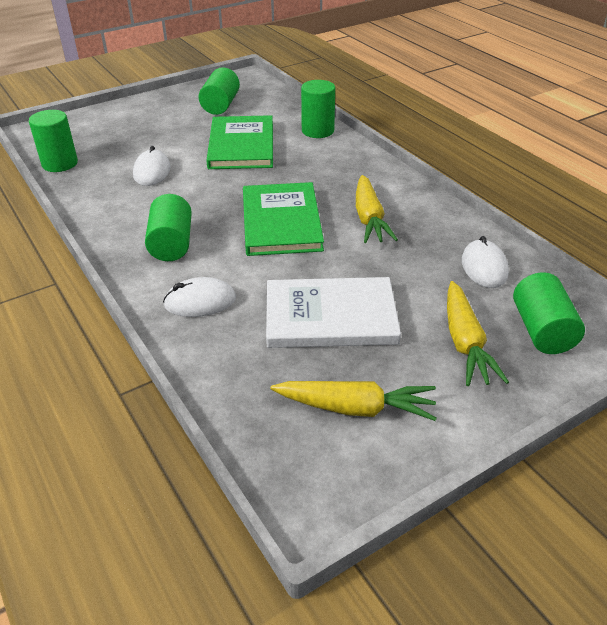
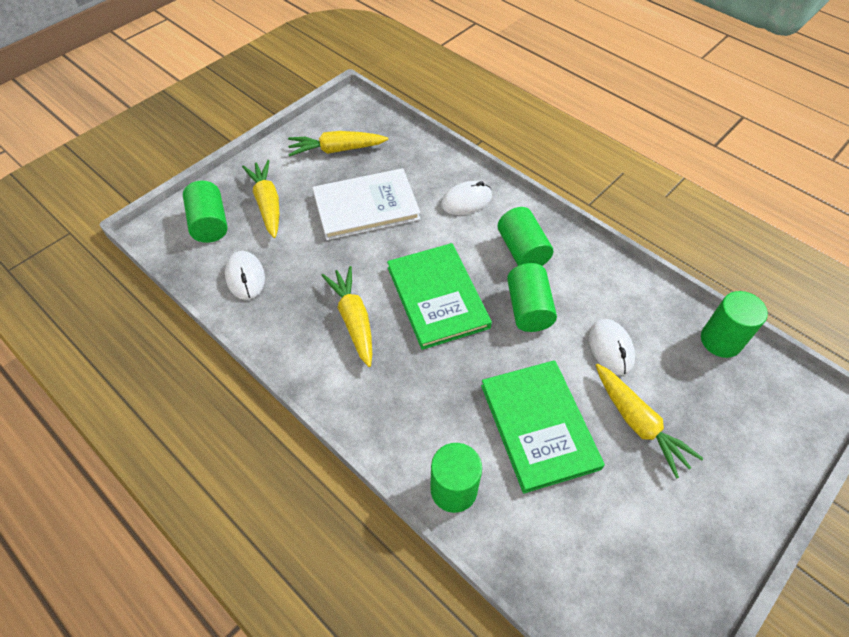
camera: 165 degrees right, 15 degrees up
(170, 138) = (638, 423): none -> yellow carrot
(220, 105) = (626, 537): green cylinder -> green cylinder (528, 308)

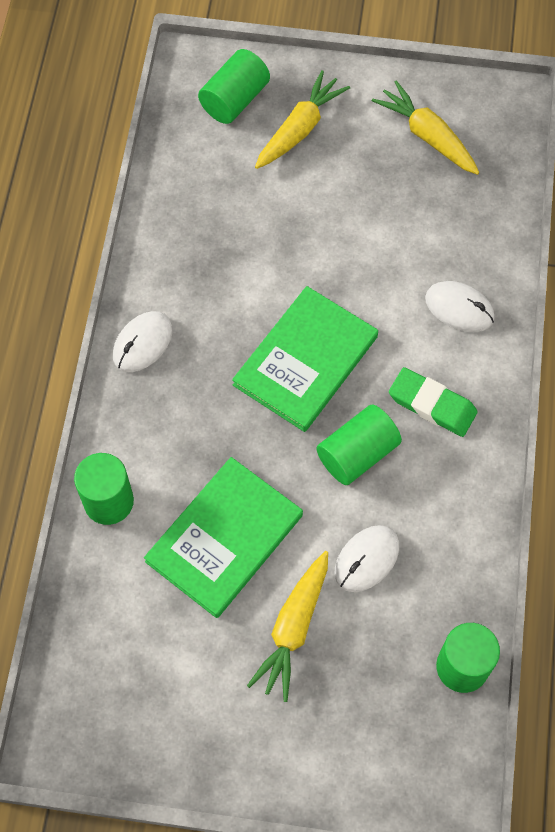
camera: 55 degrees right, 10 degrees up
(245, 277) = (197, 178): white mouse -> white mouse (143, 343)
(354, 320) = (221, 304): yellow carrot -> none
(366, 206) = (370, 219): white book -> none
(522, 250) = (432, 405): green cylinder -> green eraser

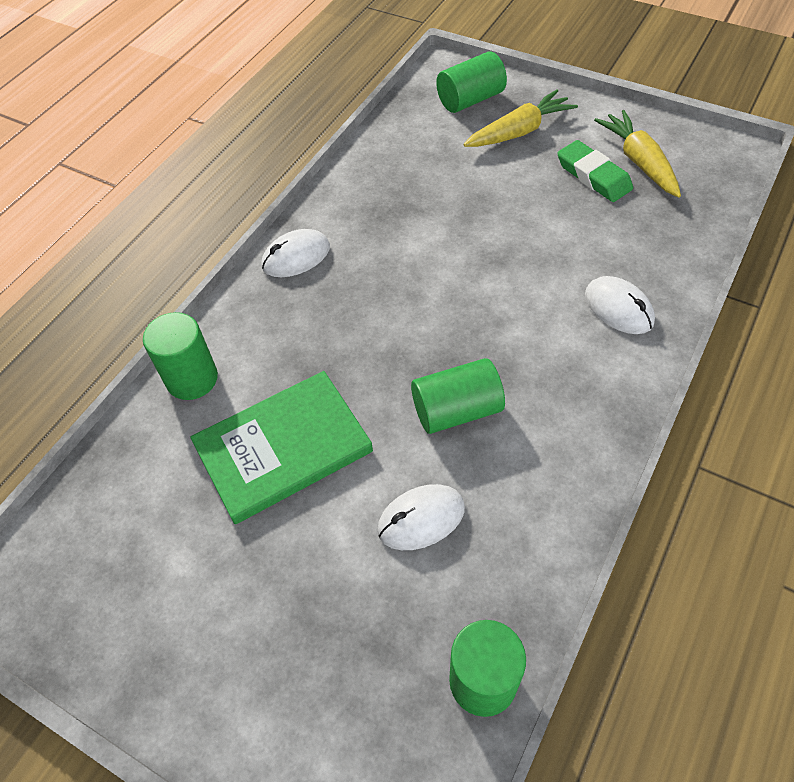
camera: 25 degrees right, 10 degrees down
(293, 628) = (309, 564): yellow carrot -> none
(306, 361) = (441, 312): green book -> none
(432, 405) = (556, 387): green eraser -> green eraser (593, 176)

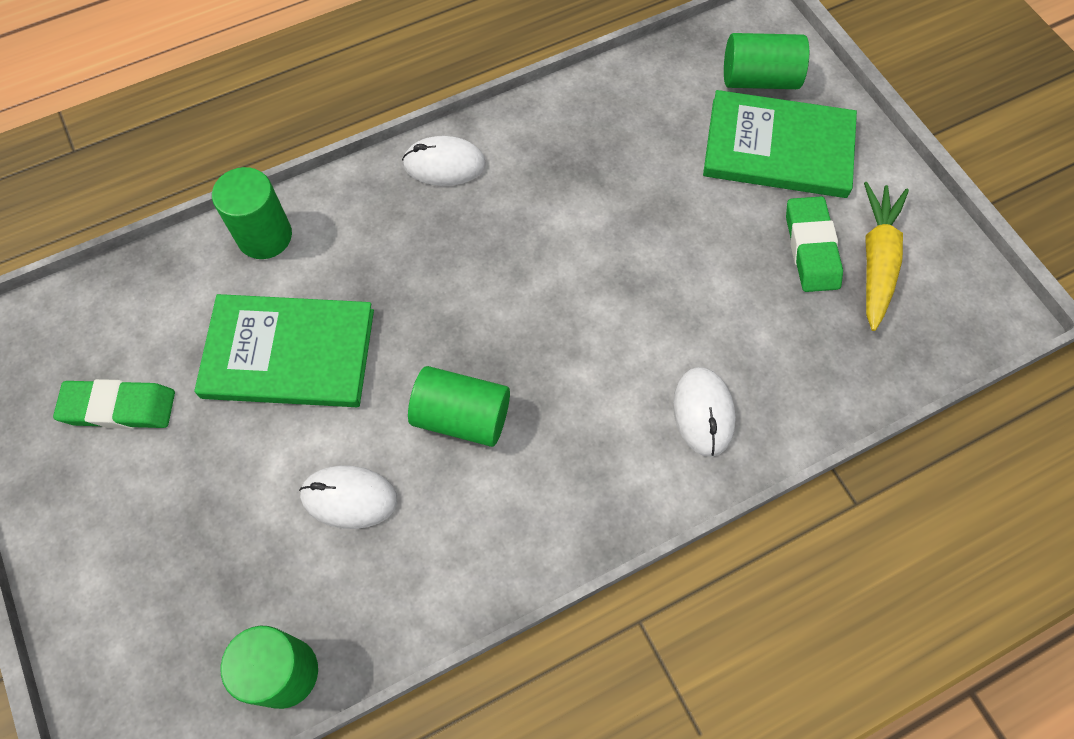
camera: 30 degrees right, 10 degrees up
(167, 576) = (119, 407): none -> green eraser
(519, 131) = (778, 148): yellow carrot -> green book

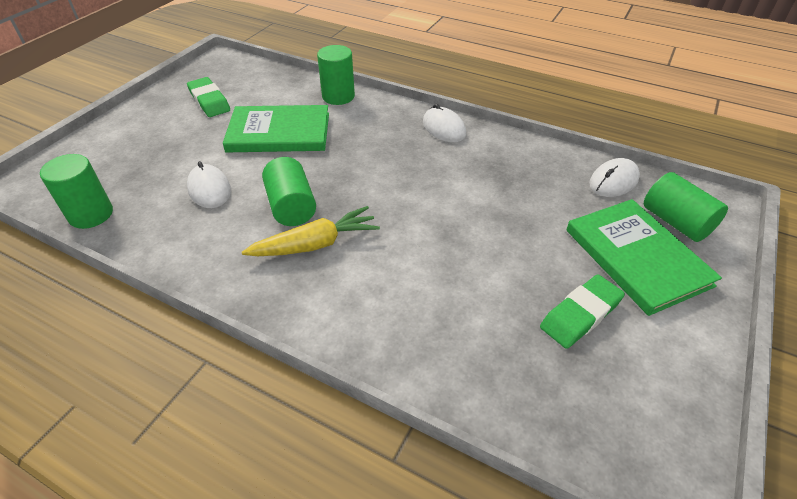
camera: 55 degrees right, 20 degrees down
(289, 354) = (279, 132): green book -> green book turned 60 degrees counterclockwise
(703, 413) = (387, 316): white mouse -> white mouse (613, 181)
(876, 260) = (618, 362): yellow carrot -> yellow carrot (315, 244)

